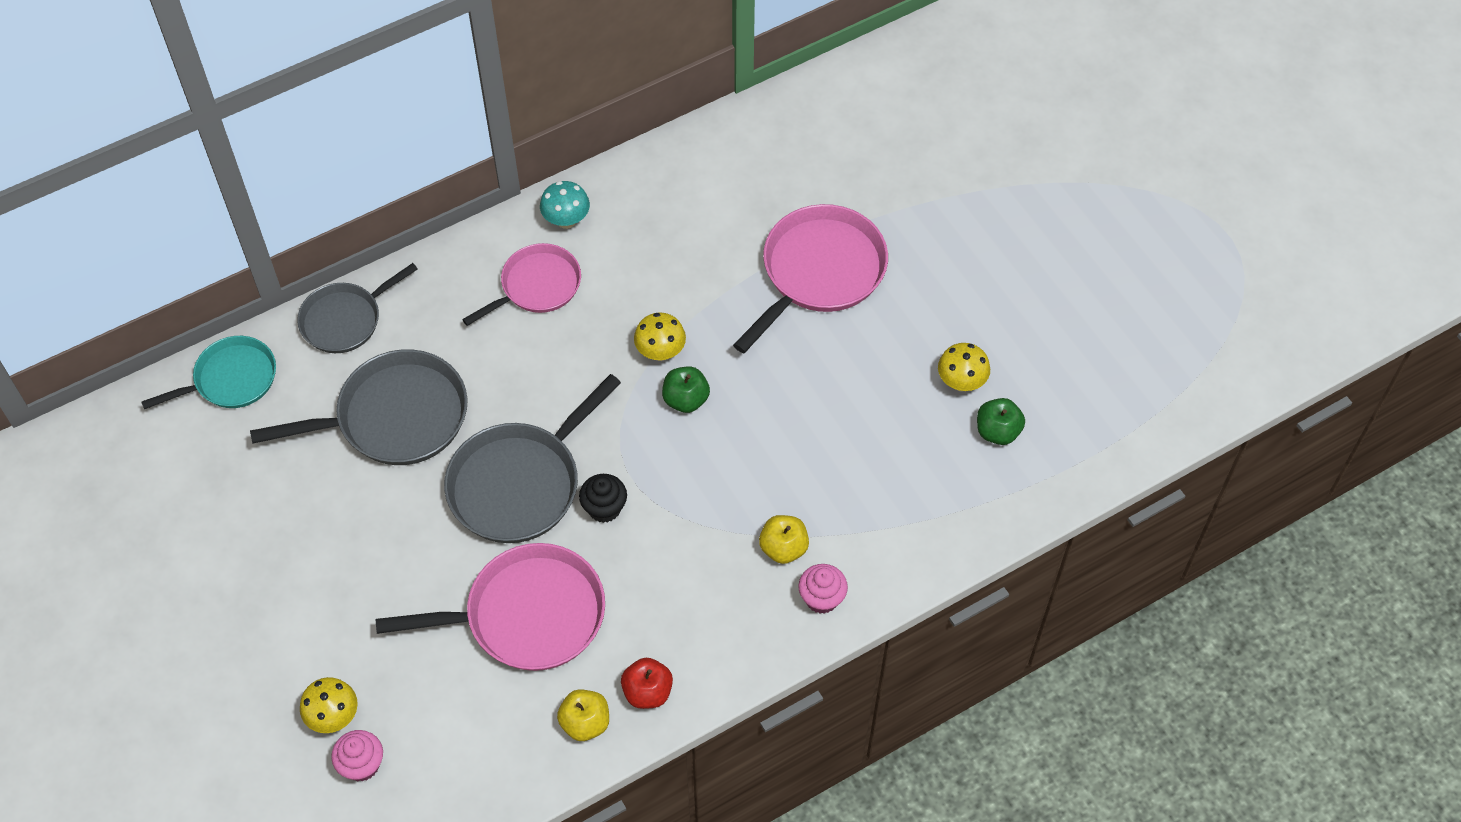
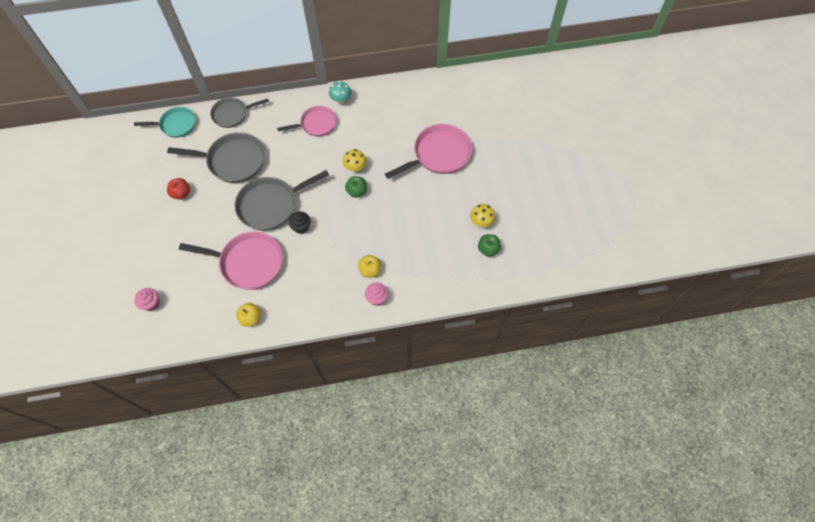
camera: 20 degrees right, 5 degrees up
(333, 717) = (150, 279): yellow mushroom -> none
(647, 692) = (283, 314): red apple -> red apple (181, 193)

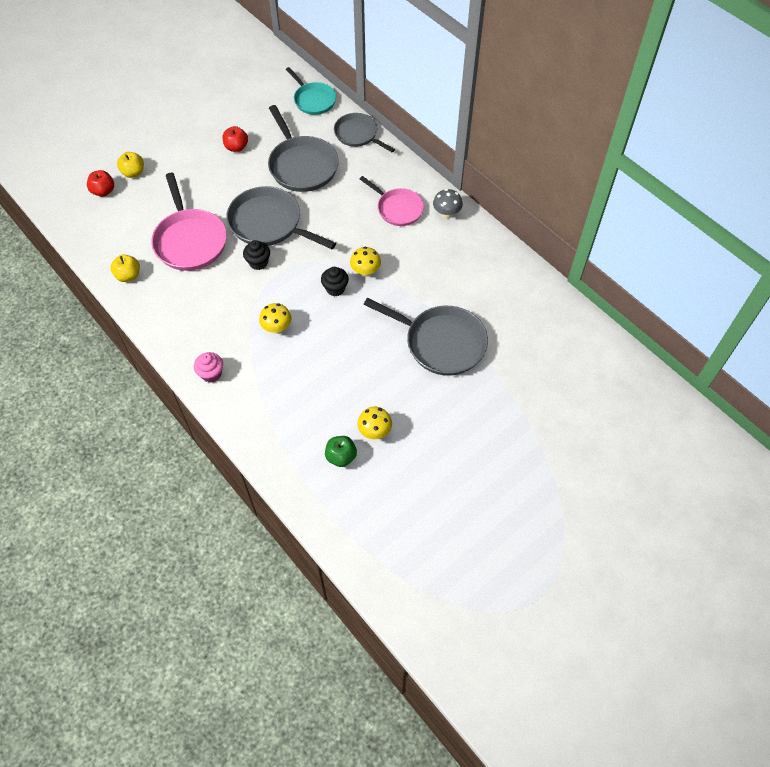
camera: 60 degrees right, 5 degrees down
(151, 303) = (103, 191): pink cupcake -> red apple
(341, 100) = (446, 214): turquoise mushroom -> grey mushroom
(357, 191) = (335, 288): green apple -> black cupcake
(365, 241) = (277, 328): none -> yellow mushroom
(370, 270) = (242, 350): yellow apple -> yellow apple (133, 173)
(439, 154) = (441, 343): pink pan -> grey pan

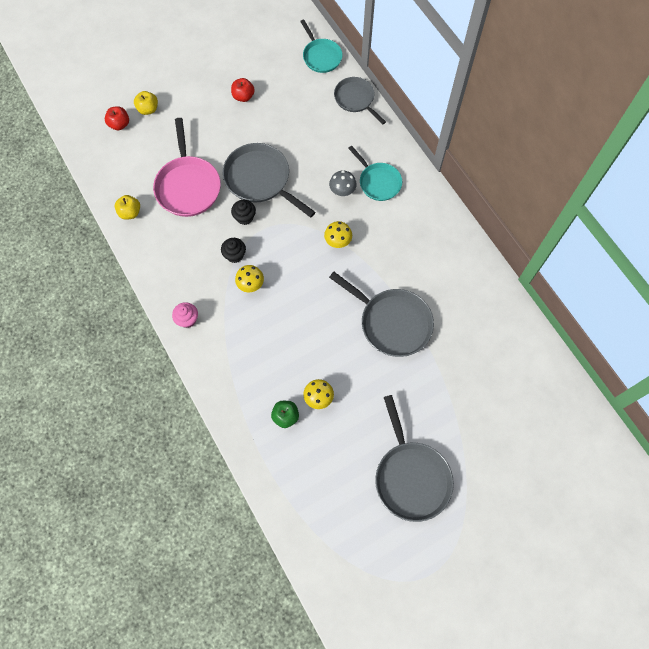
camera: 10 degrees right, 10 degrees up
(302, 165) = (299, 124): grey pan -> grey pan (411, 477)
(335, 288) = (308, 254): black cupcake -> black cupcake (235, 255)
(398, 208) = (378, 182): pink pan -> turquoise pan
(446, 214) = (421, 194): grey mushroom -> grey mushroom (342, 191)

